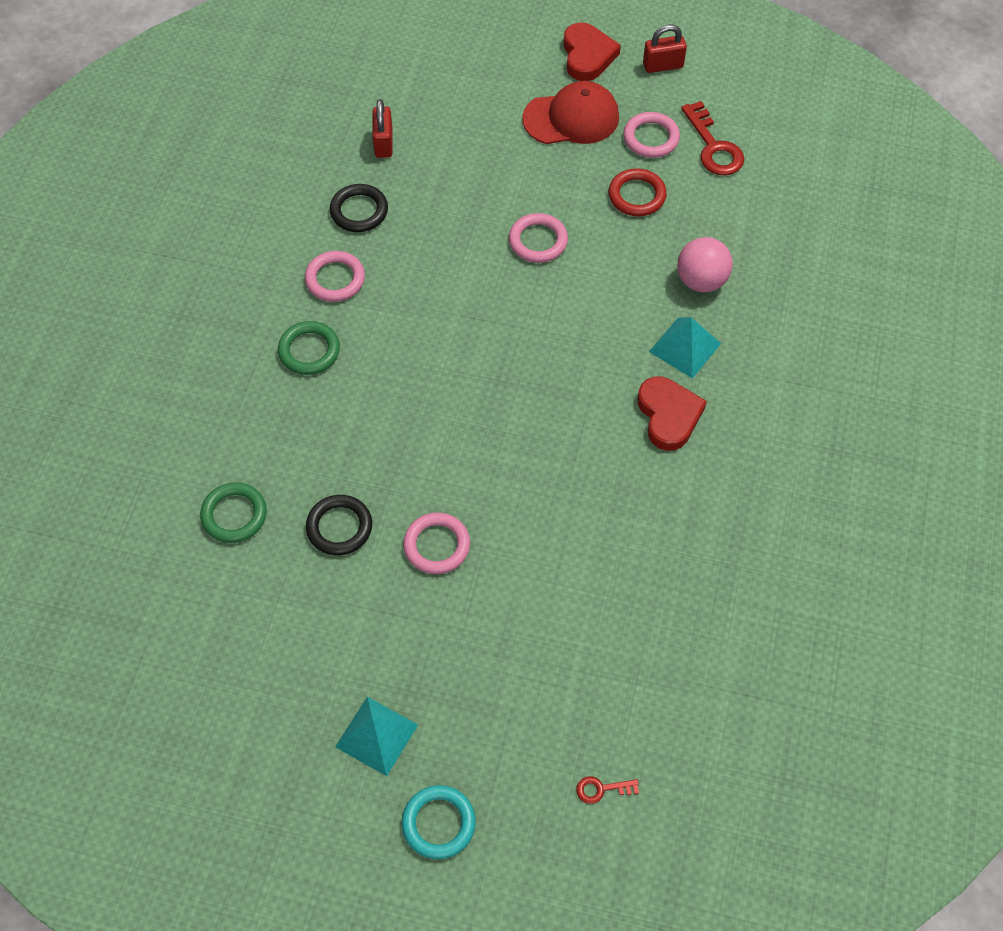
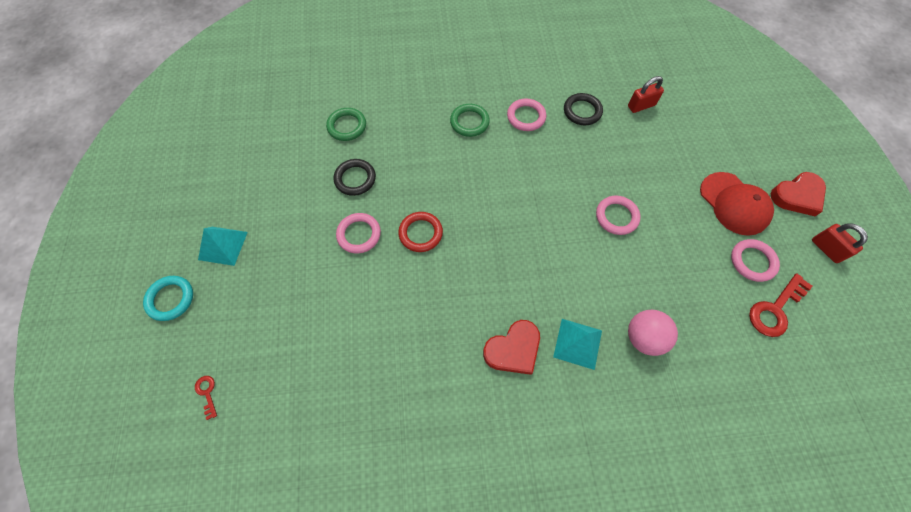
camera: 70 degrees right, 5 degrees up
(637, 195) = (694, 268): red ring -> red ring (420, 233)

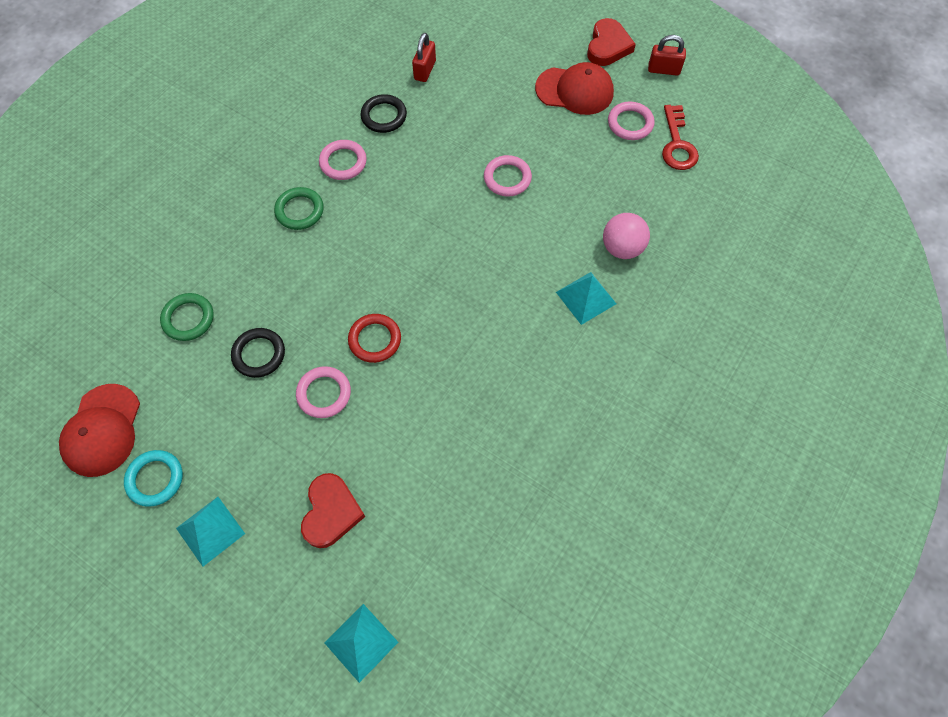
camera: 50 degrees left, 0 degrees up
(171, 299) = (223, 621): turquoise ring -> turquoise ring (155, 479)
(207, 393) = (361, 642): red key -> turquoise pyramid
(245, 143) = (102, 430): none -> red cap
(513, 349) = (549, 349): red heart -> red heart (331, 512)

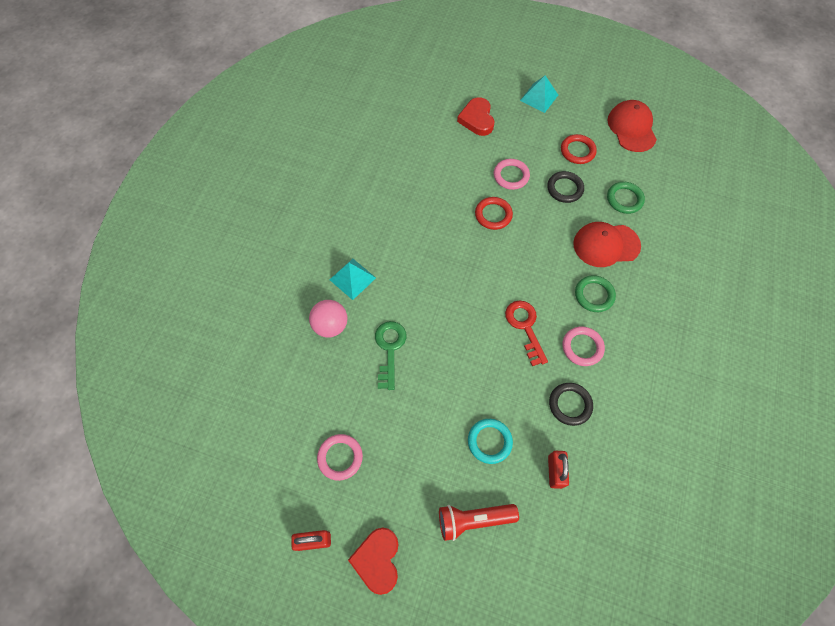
camera: 165 degrees right, 0 degrees up
(155, 479) = (584, 113): turquoise ring -> turquoise ring (489, 441)
(207, 410) = (577, 151): none -> red ring
(361, 642) = (436, 72): turquoise pyramid -> none
(507, 178) = (439, 367): pink ring -> none
(514, 54) = (473, 519): none -> red flashlight
(557, 208) = (389, 349): none -> green key
(574, 90) = (401, 485): red cap -> red cap (606, 245)
(677, 144) = (293, 444): red key -> red key (525, 327)

